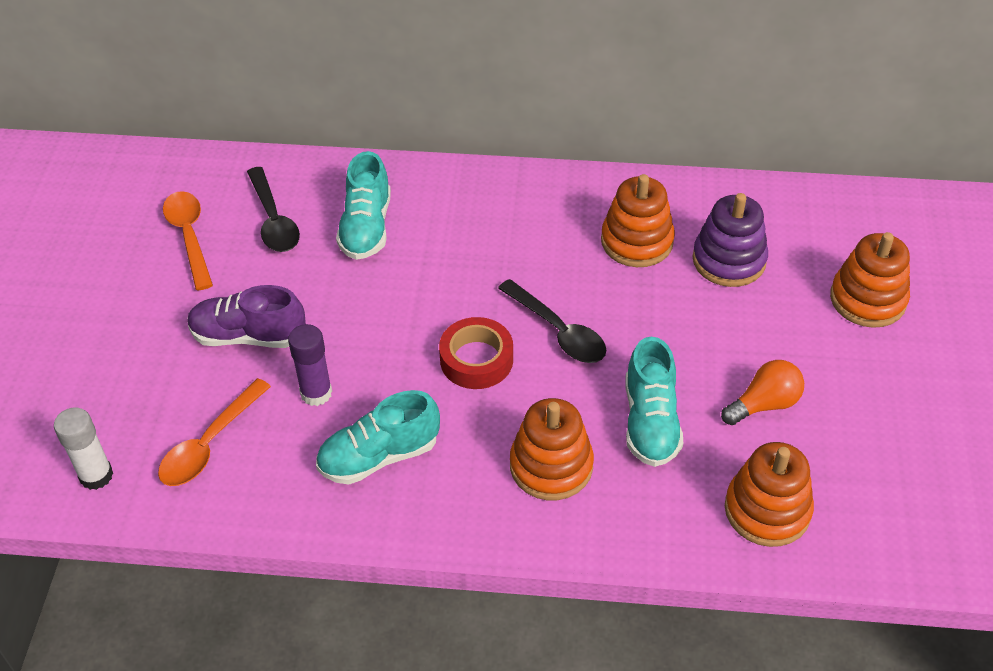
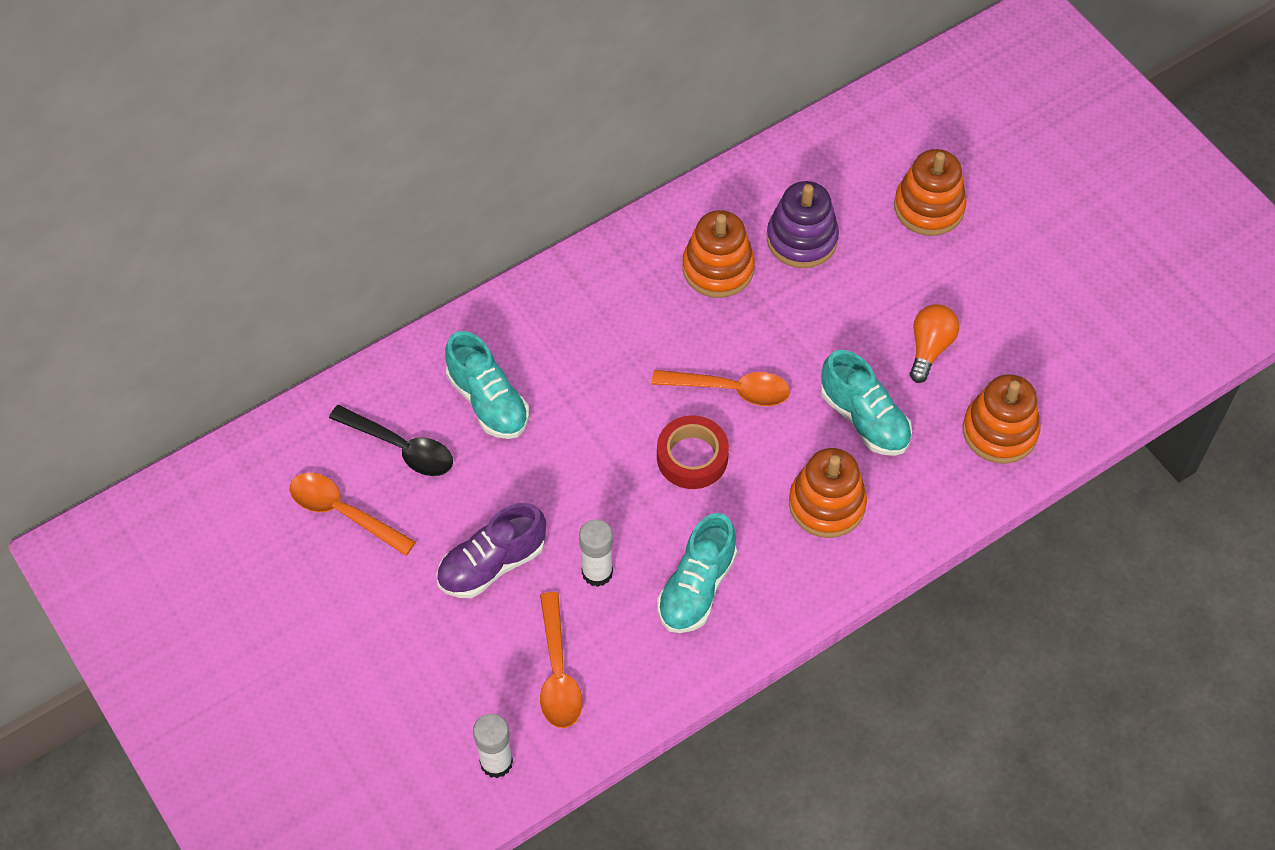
camera: 40 degrees left, 10 degrees up
(316, 393) = (597, 572): purple glue stick -> white glue stick
(558, 331) = (730, 390): black spoon -> orange spoon

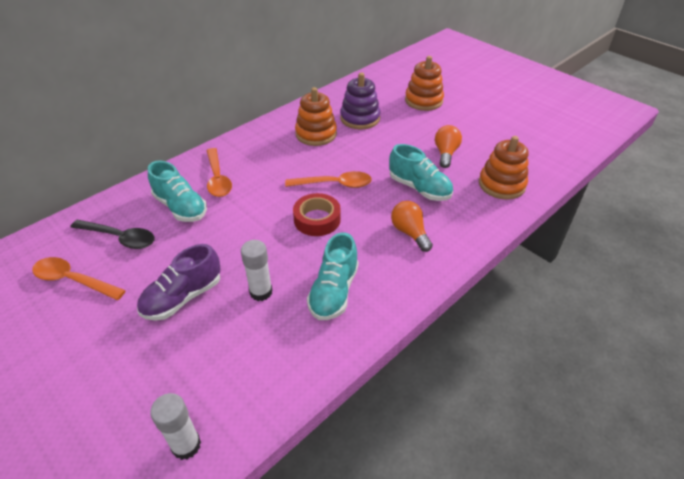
camera: 10 degrees left, 15 degrees down
(558, 672) = (236, 364): orange spoon -> orange spoon (218, 178)
(827, 504) = (410, 233): orange stacking toy -> orange light bulb

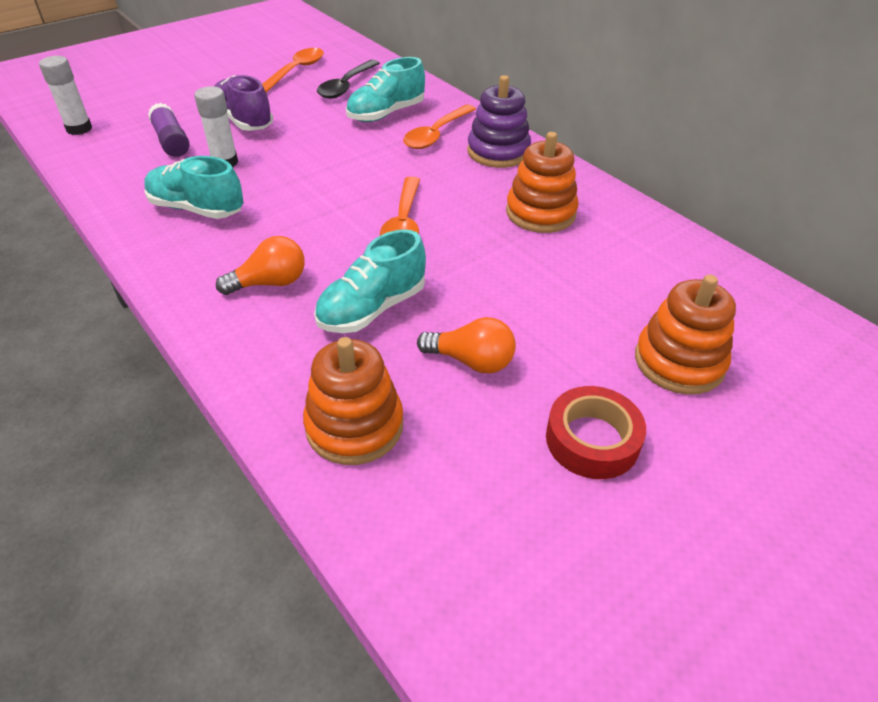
camera: 95 degrees right, 0 degrees up
(218, 178) = (436, 134): orange spoon -> orange spoon turned 45 degrees counterclockwise
(220, 343) = (171, 141): none -> purple glue stick
(317, 219) = (330, 203): red tape -> red tape (592, 440)
(360, 118) = (594, 263): purple stacking toy -> purple stacking toy (498, 152)

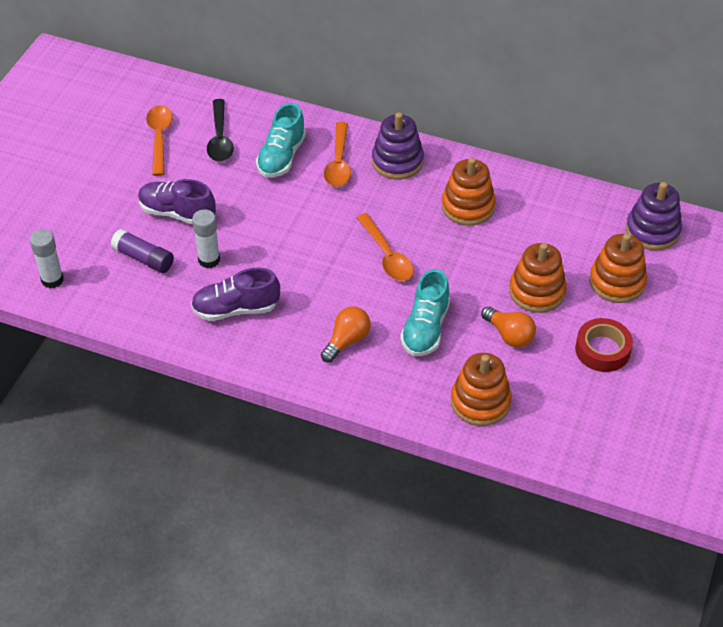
camera: 30 degrees left, 5 degrees up
(197, 209) = (236, 309): turquoise shoe -> purple shoe
(471, 361) = (509, 335): orange light bulb -> orange light bulb turned 60 degrees clockwise
(553, 327) = (537, 291): none -> orange stacking toy
(775, 323) = (652, 231): none -> purple stacking toy

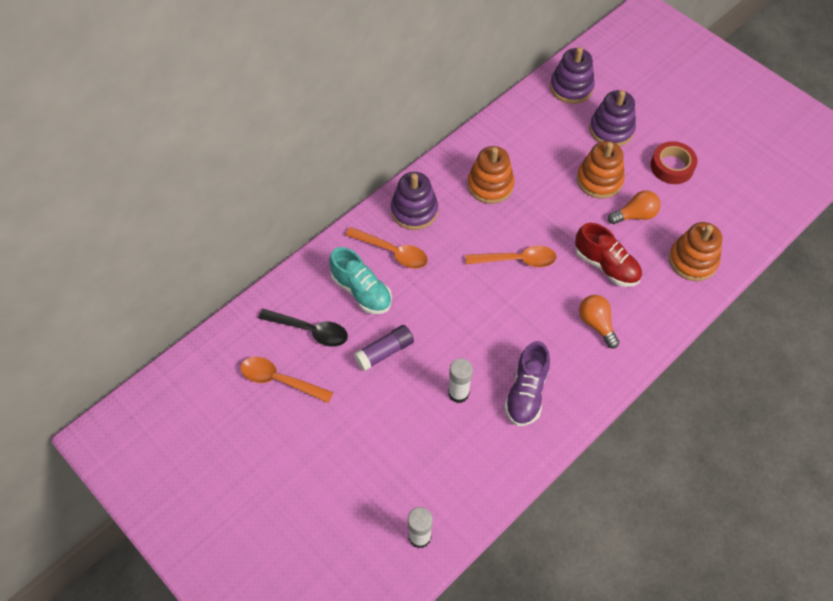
camera: 65 degrees left, 10 degrees up
(143, 258) = (431, 446): purple glue stick -> purple glue stick (384, 352)
(177, 213) = (387, 399): purple shoe -> none
(425, 328) = (606, 265): turquoise shoe -> red shoe
(617, 282) = (611, 130): orange stacking toy -> purple stacking toy

